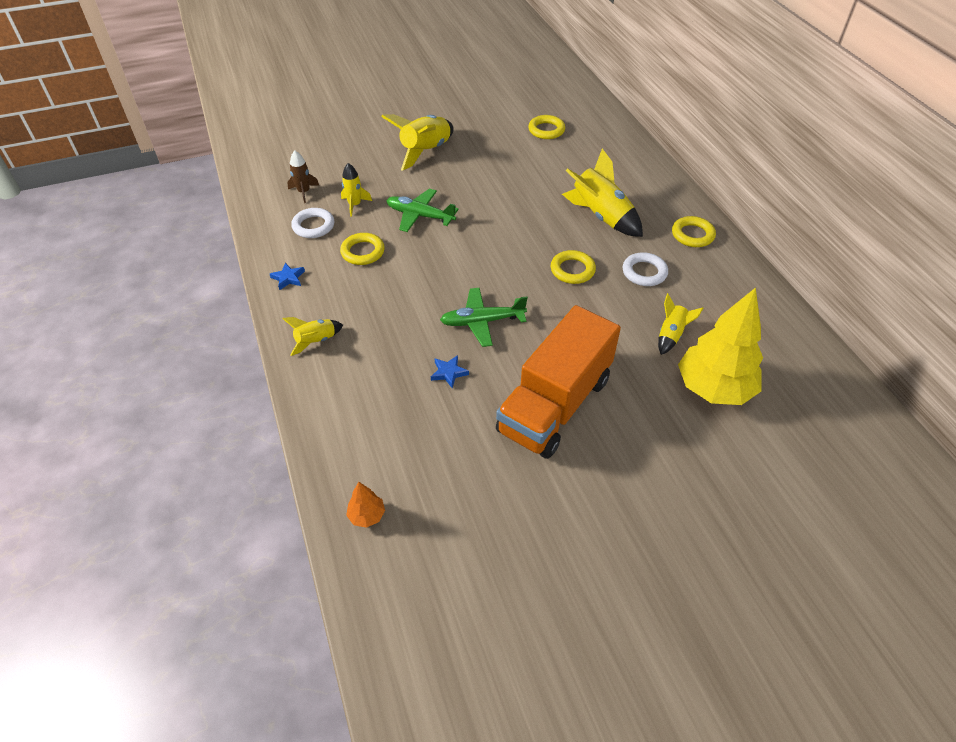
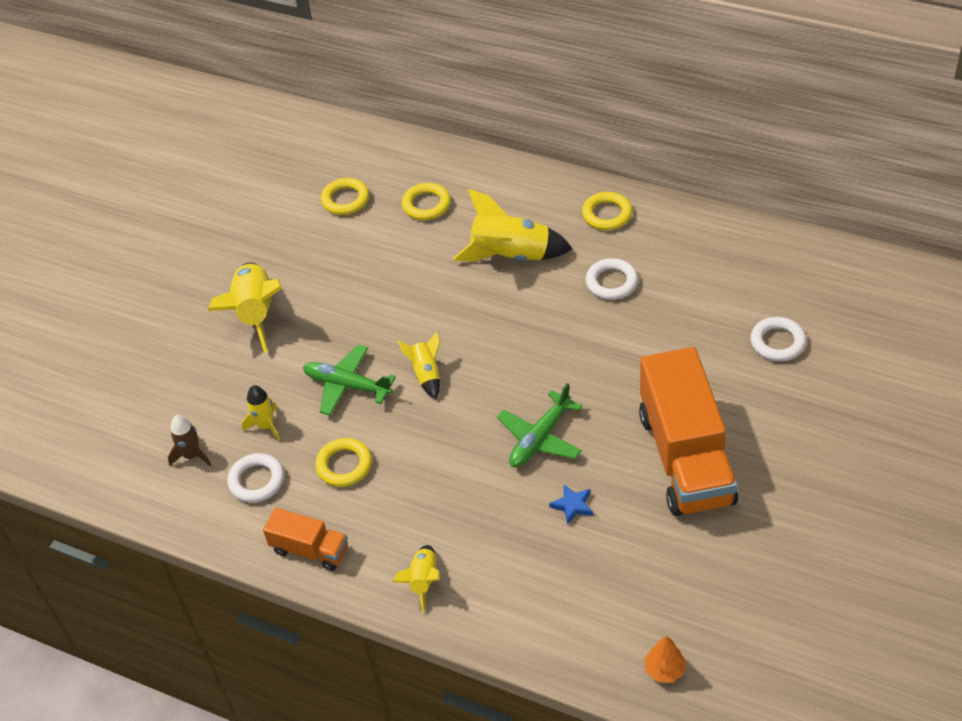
camera: 40 degrees left, 0 degrees up
(288, 278) = (310, 550): blue star -> orange truck
(420, 216) = (347, 385): green plane -> green plane turned 45 degrees clockwise
(572, 270) = (552, 328): yellow ring -> yellow ring (426, 205)
(671, 335) = (697, 323): yellow rocket -> yellow rocket (426, 374)
(714, 388) = (777, 342): yellow tree -> white ring

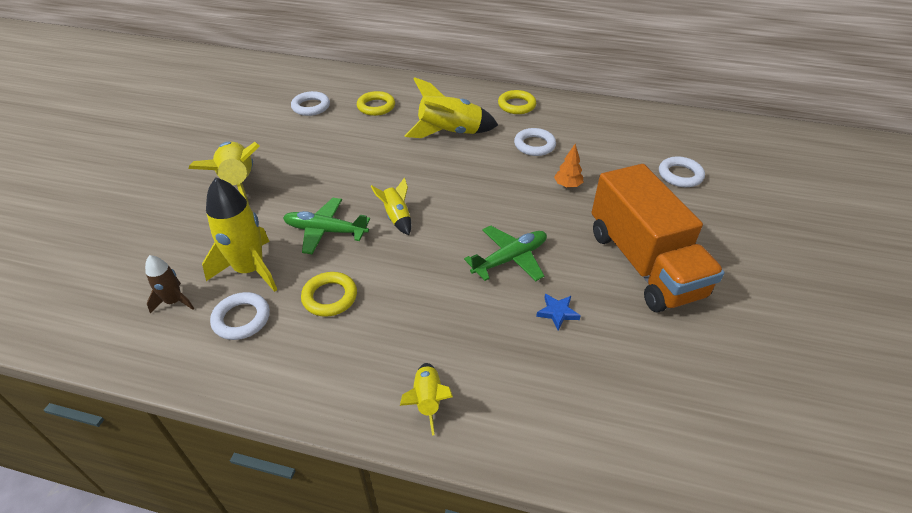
camera: 15 degrees left, 5 degrees down
(266, 426) = (250, 269): yellow rocket -> yellow rocket, size x1.85
(310, 550) = (301, 381): orange truck -> none
(345, 200) = (311, 107): yellow ring -> white ring
(540, 438) = (510, 259): green plane -> green plane turned 150 degrees counterclockwise
(664, 670) = (709, 469): orange tree -> orange tree (567, 185)

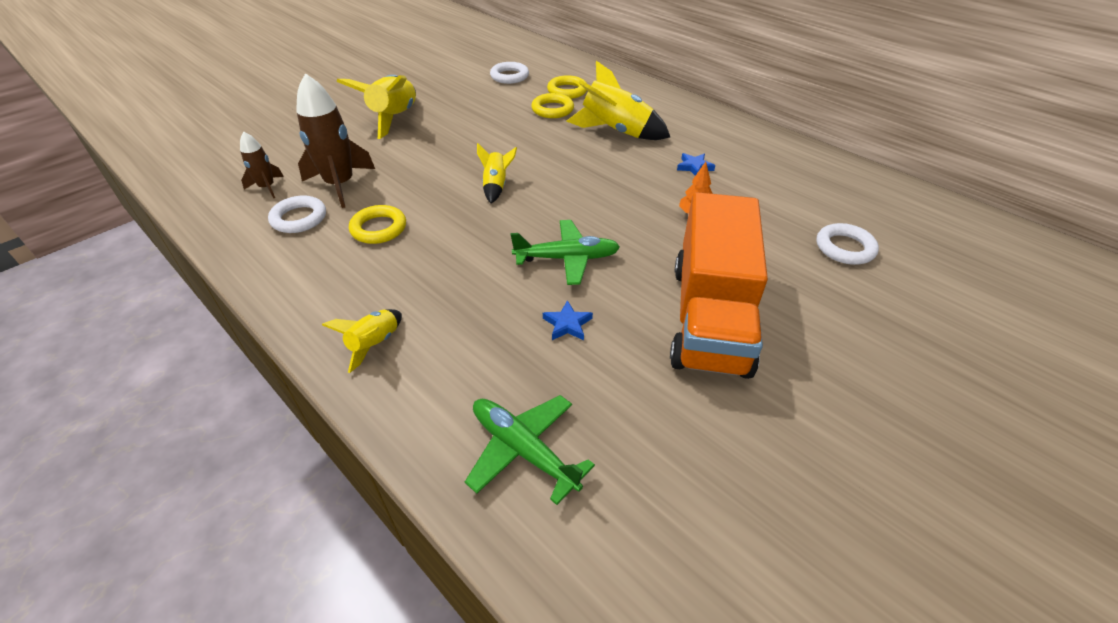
camera: 30 degrees right, 0 degrees up
(250, 269) = (340, 185): yellow rocket -> brown rocket
(325, 231) = (426, 176): green plane -> green plane (523, 450)
(516, 105) = (711, 126): yellow ring -> yellow ring (552, 109)
(534, 145) = (694, 167): white ring -> blue star

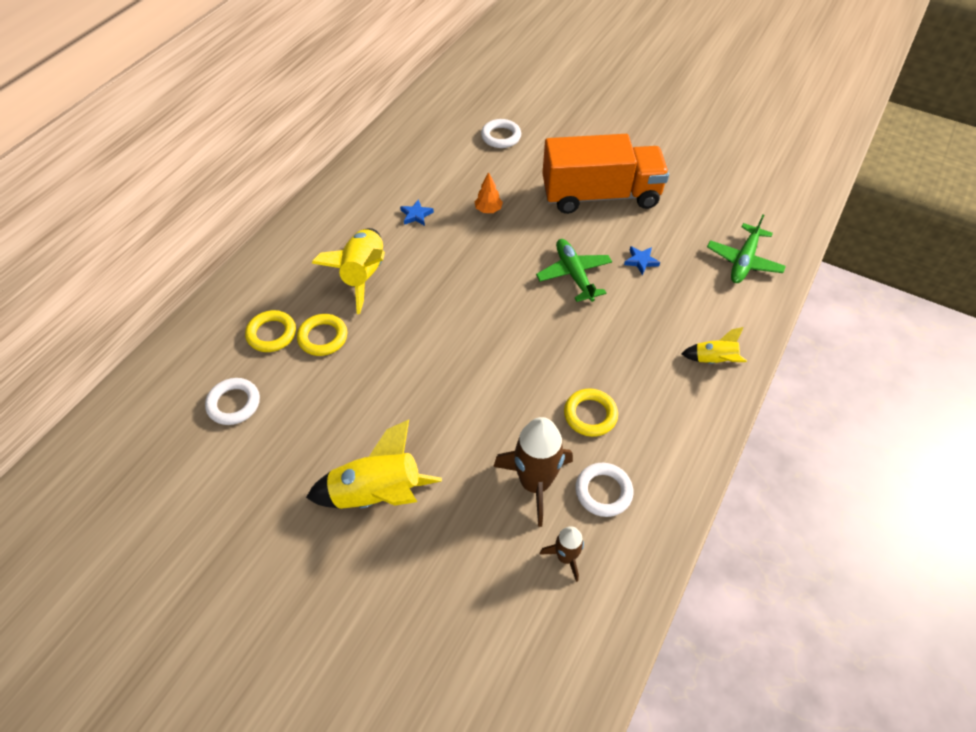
camera: 105 degrees left, 10 degrees up
(496, 186) = (492, 346): yellow rocket -> none

